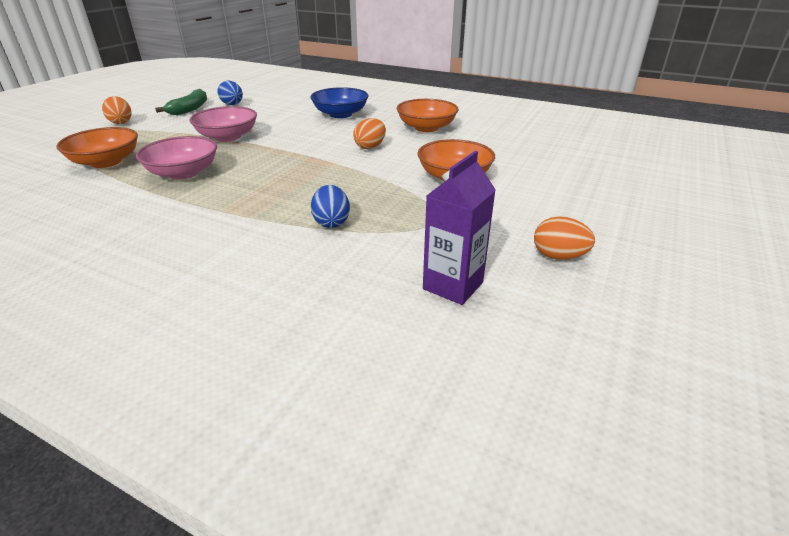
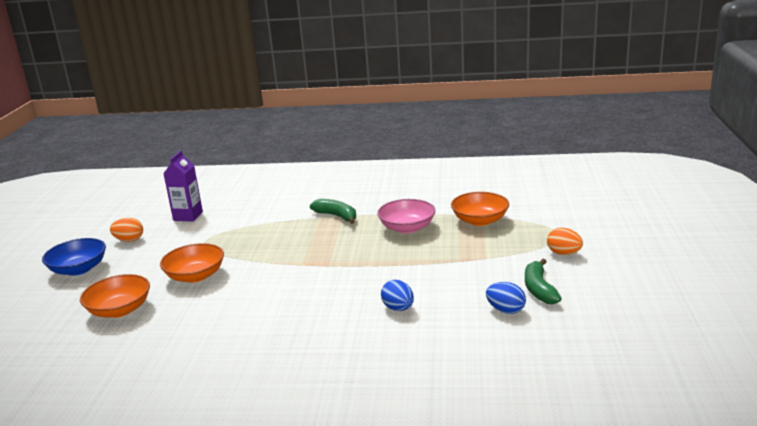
camera: 160 degrees right, 10 degrees down
(227, 137) = (429, 265): pink bowl -> none
(229, 211) = (337, 216): none -> green banana
(331, 222) = (268, 225): blue egg -> blue egg (398, 308)
(340, 114) = (354, 329): blue bowl -> blue bowl (79, 269)
(370, 147) = (283, 288): orange egg -> none
(426, 127) = (237, 332): orange bowl -> orange bowl (119, 310)

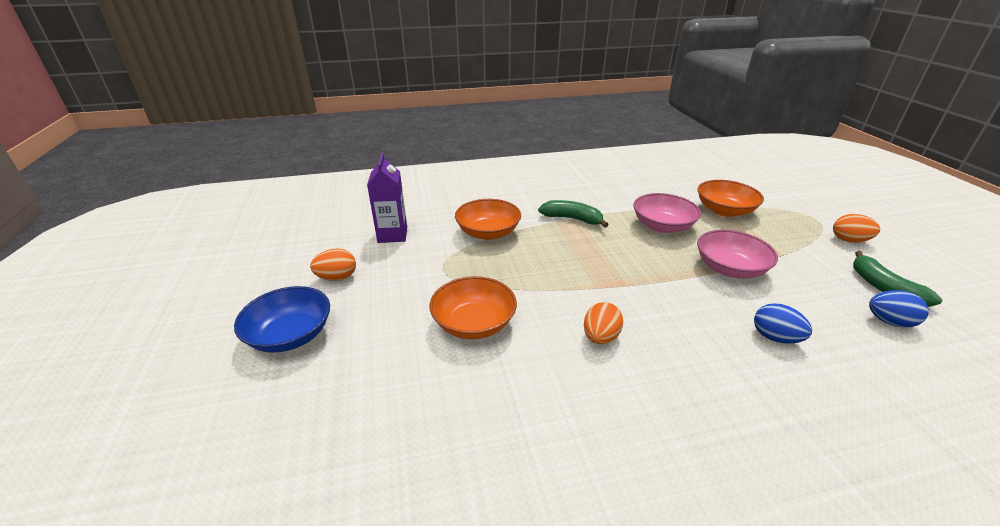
camera: 20 degrees left, 10 degrees up
(119, 310) = (406, 402): orange bowl -> orange bowl (488, 232)
(272, 293) = (600, 337): none -> orange egg
(424, 263) = (729, 268): none -> pink bowl

